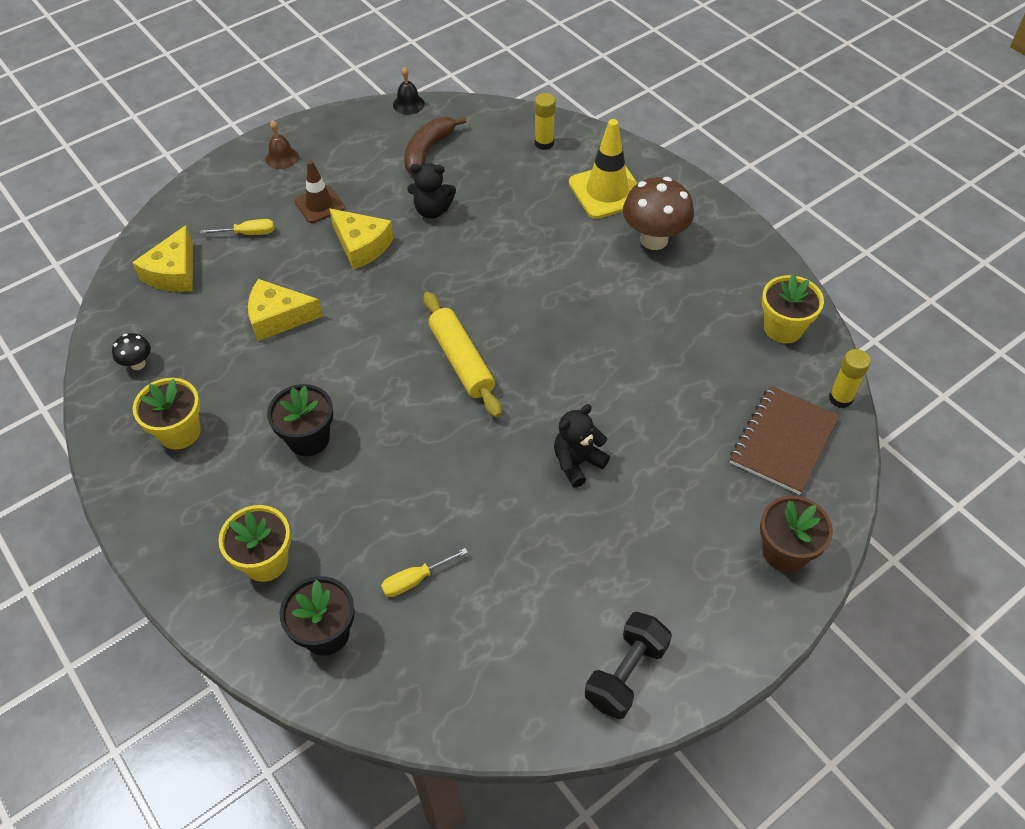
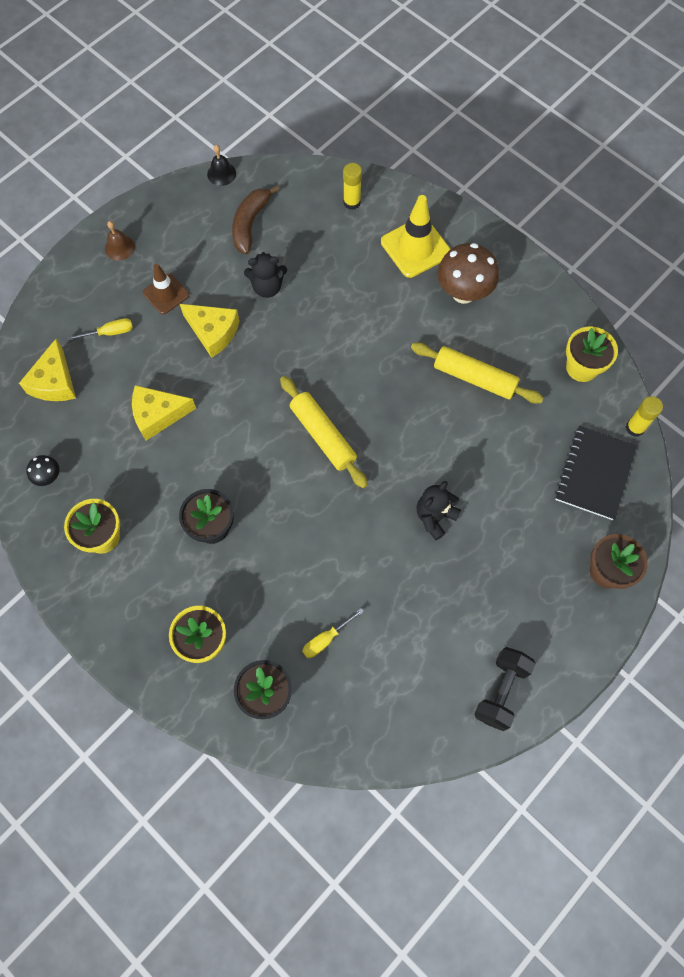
camera: 10 degrees left, 15 degrees up
(652, 324) = (474, 378): none -> yellow rolling pin
(783, 441) = (594, 474): brown notebook -> black notebook

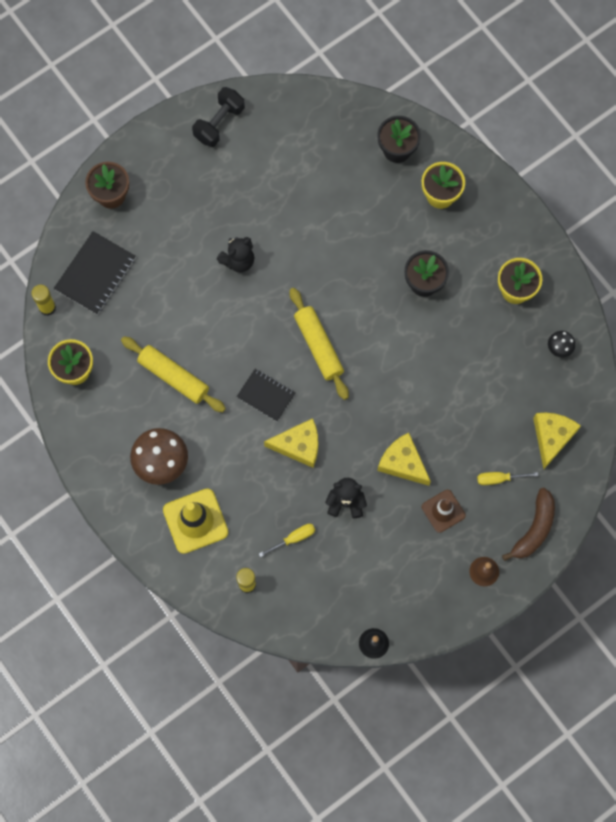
camera: 170 degrees left, 5 degrees up
(158, 415) = (460, 389): yellow cheese -> yellow cheese (299, 445)
(250, 224) = (352, 576): brown banana -> brown banana (534, 529)
(326, 639) = (345, 181): yellow screwdriver -> yellow screwdriver (294, 538)
(370, 375) = (266, 395): none -> black notebook

